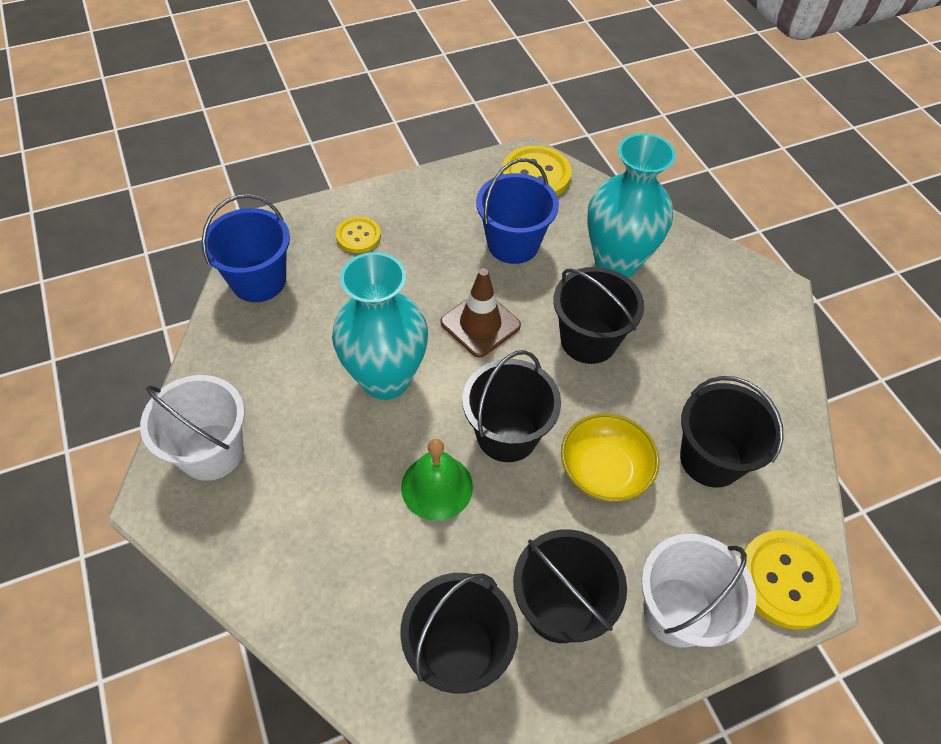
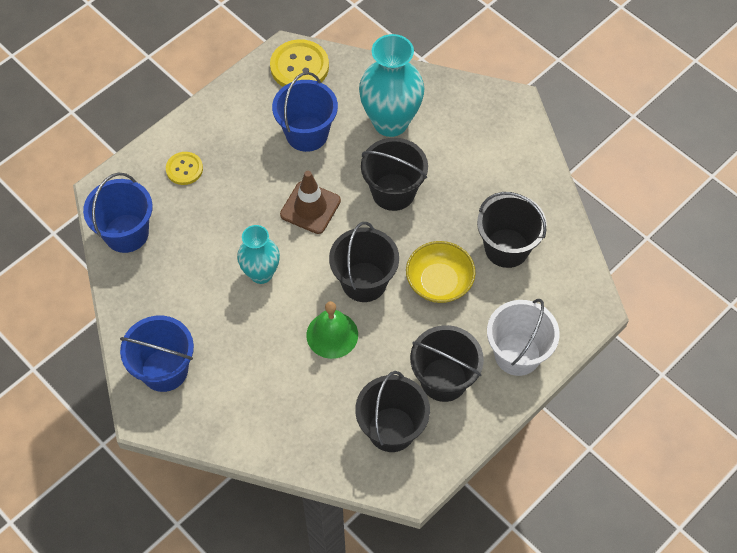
camera: 20 degrees left, 5 degrees up
(211, 452) = (164, 370): white bucket -> blue bucket
(386, 379) = (261, 273): turquoise vase -> turquoise vase, size x0.61
(786, 580) = (577, 309): yellow button -> none

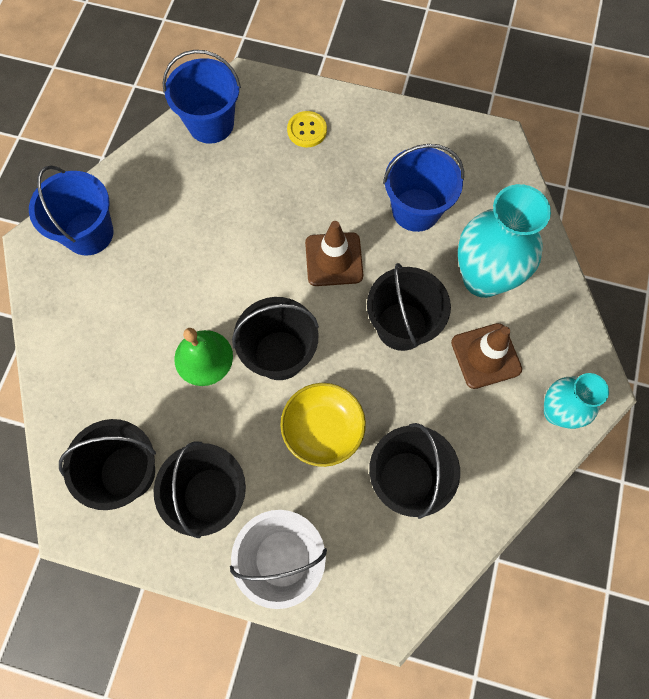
camera: 60 degrees right, 10 degrees up
(261, 273) = (234, 257): turquoise vase -> turquoise vase (557, 412)
(299, 67) = (488, 160): yellow button -> none
(449, 153) = (486, 356): none -> brown traffic cone

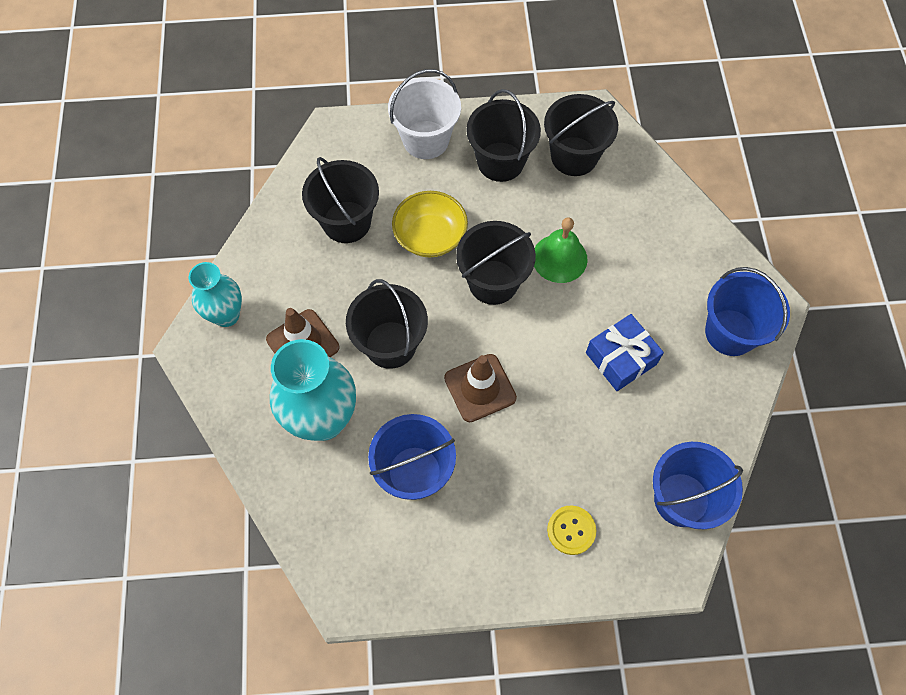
camera: 160 degrees right, 5 degrees down
(197, 243) = (621, 358): none -> blue gift

